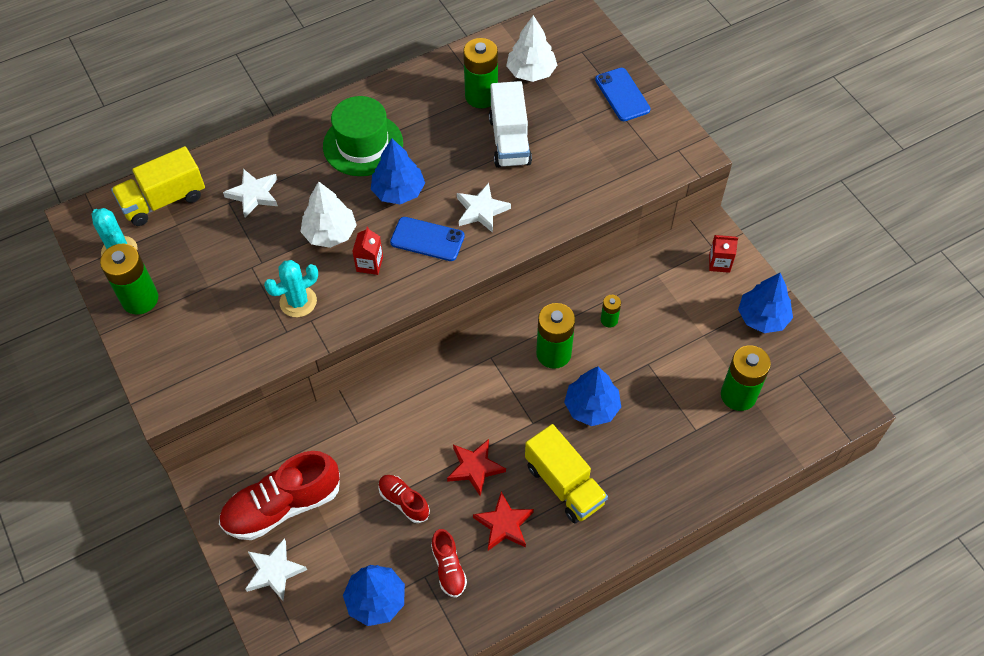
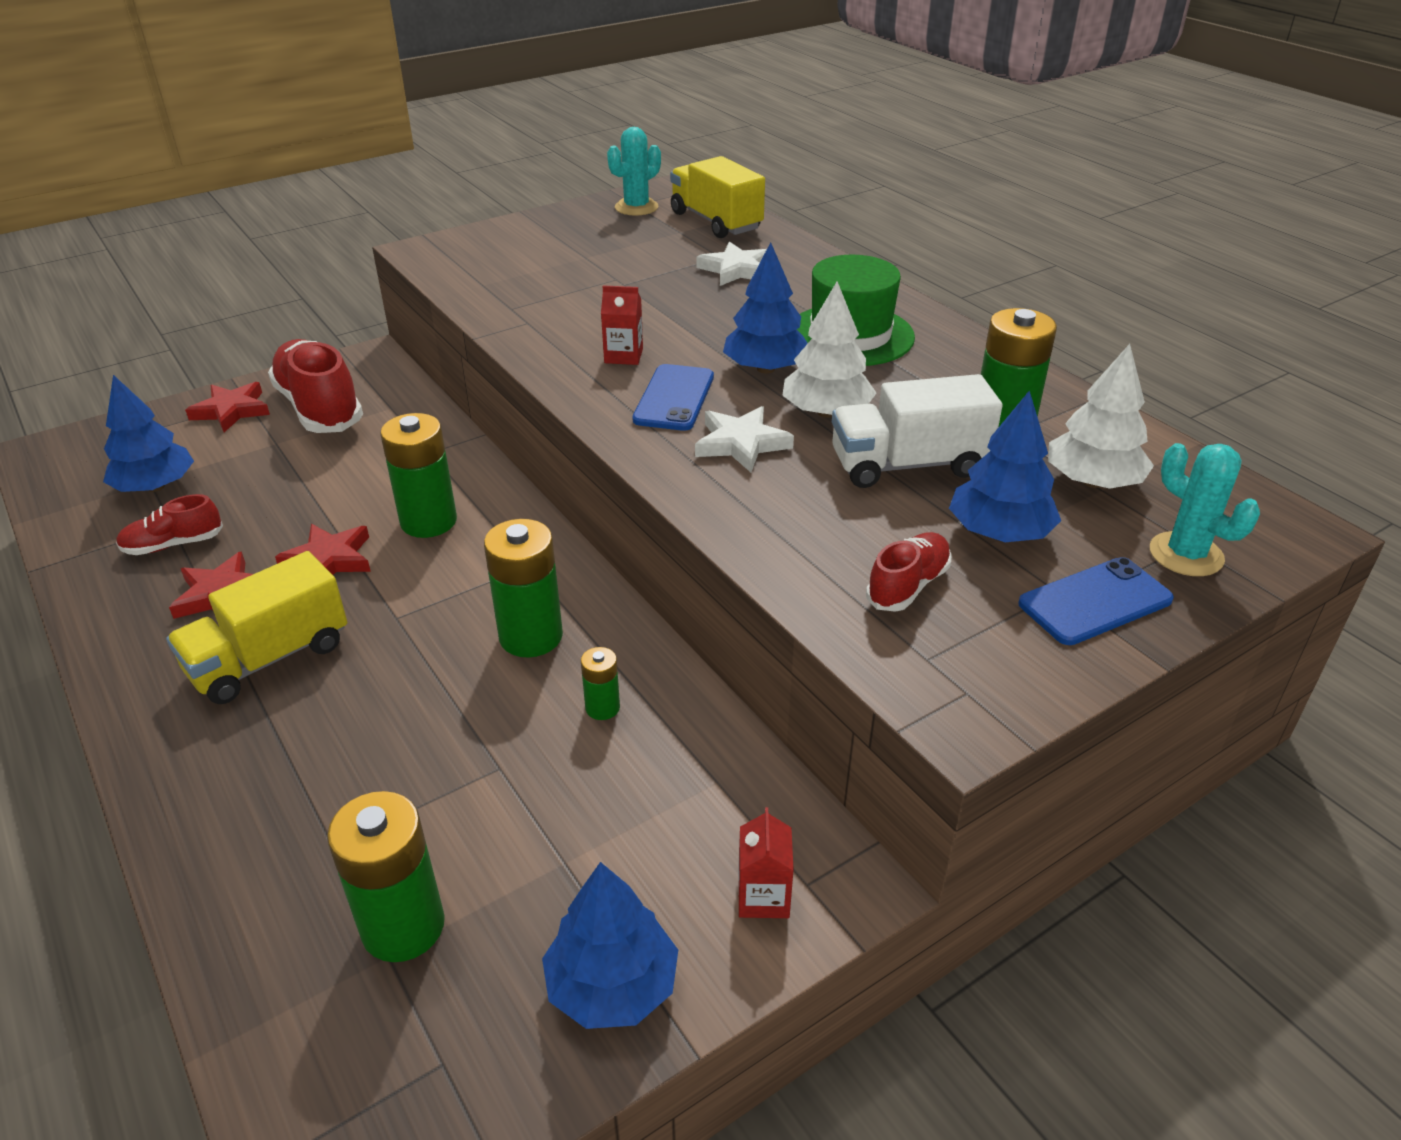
camera: 85 degrees right, 20 degrees down
(140, 299) = (566, 224): green battery -> green battery (428, 521)
(274, 571) = (232, 410): white star -> red star
(298, 302) = (558, 311): turquoise cactus -> turquoise cactus (1186, 554)
(330, 233) = (677, 324): white tree -> white tree (826, 412)
(404, 501) = (294, 499): red shoe -> red shoe (908, 586)
(591, 407) = (413, 688): blue tree -> blue tree (999, 533)

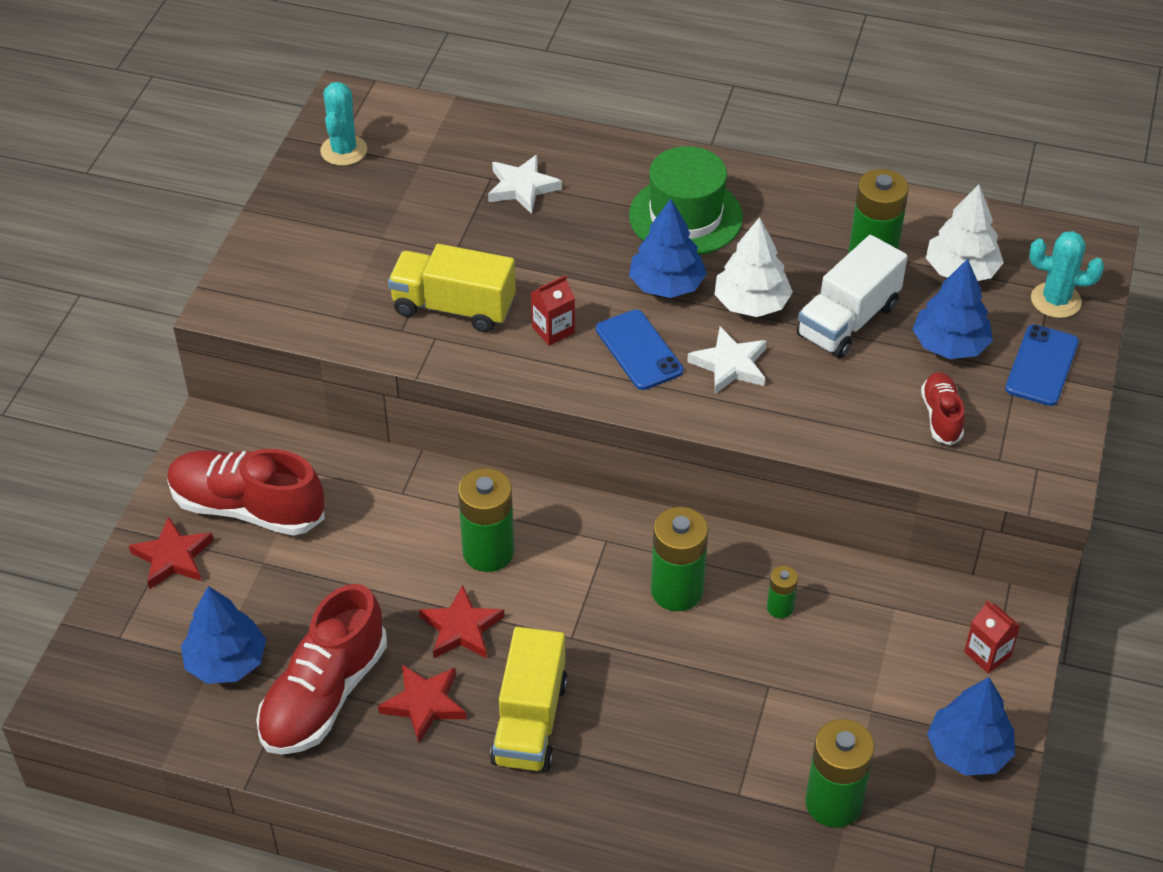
camera: 40 degrees left, 10 degrees up
(173, 544) = (324, 695): red shoe -> red shoe, size x1.95
(716, 221) = (435, 135): yellow truck -> yellow truck (453, 307)

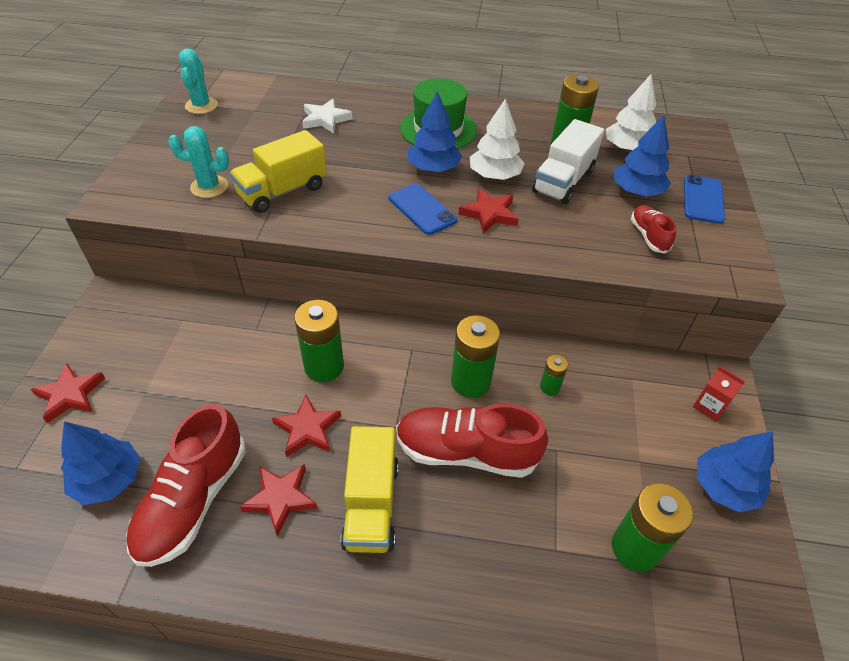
camera: 10 degrees left, 0 degrees up
(247, 508) = (135, 350): red shoe -> red shoe (466, 452)
(453, 307) = (282, 191): yellow truck -> yellow truck turned 45 degrees counterclockwise
(553, 330) = (357, 200): red carton -> none
(730, 365) = (489, 214): white star -> red star
(1055, 300) = (694, 161): turquoise cactus -> turquoise cactus (209, 187)

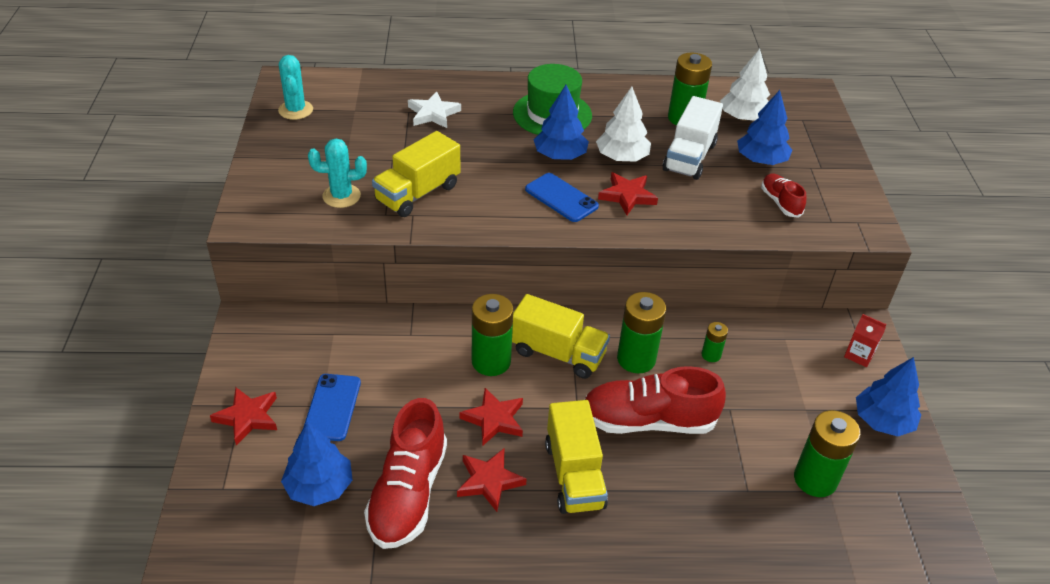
camera: 10 degrees left, 5 degrees down
(393, 366) = (557, 353): none -> yellow truck
(703, 199) = (824, 162): blue phone -> blue phone (332, 407)

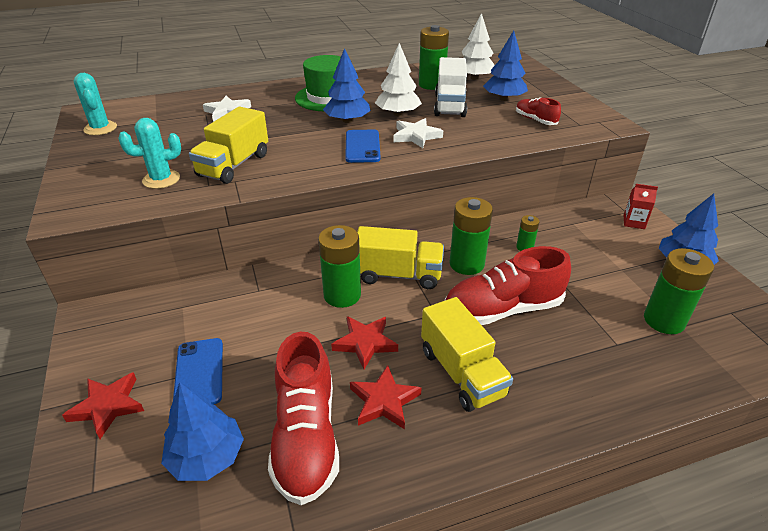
camera: 15 degrees left, 5 degrees down
(561, 198) = (362, 146): blue phone -> blue phone turned 60 degrees clockwise
(627, 196) = (416, 136): red star -> white star

